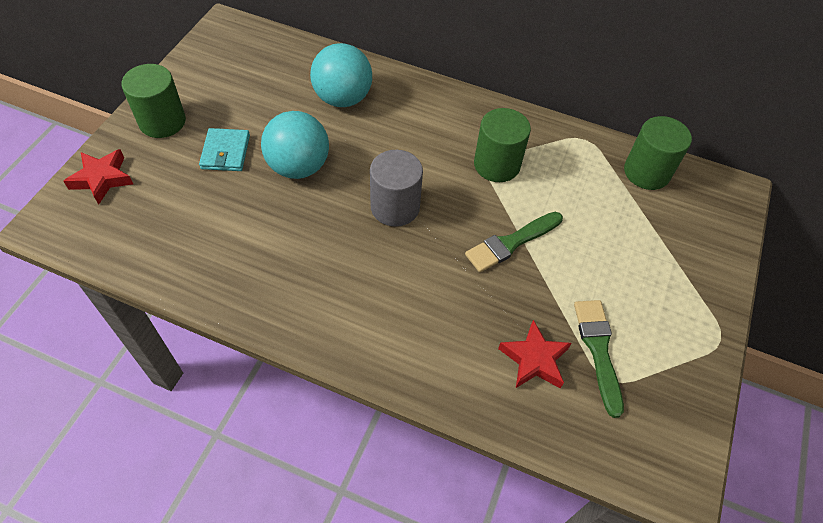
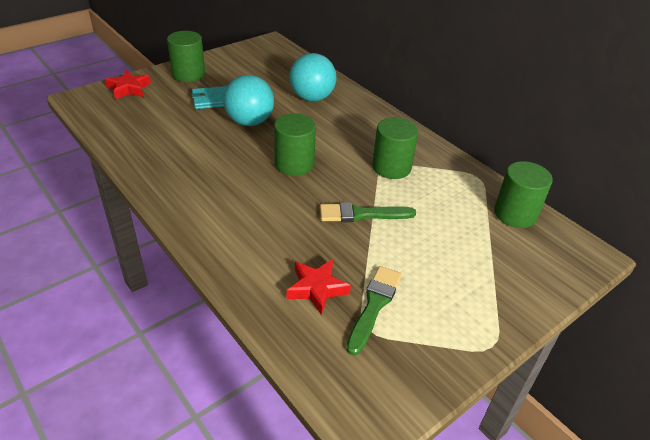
camera: 30 degrees right, 15 degrees down
(225, 152) = (211, 100): turquoise wallet -> turquoise wallet turned 45 degrees clockwise
(395, 207) = (294, 164): grey cylinder -> green cylinder

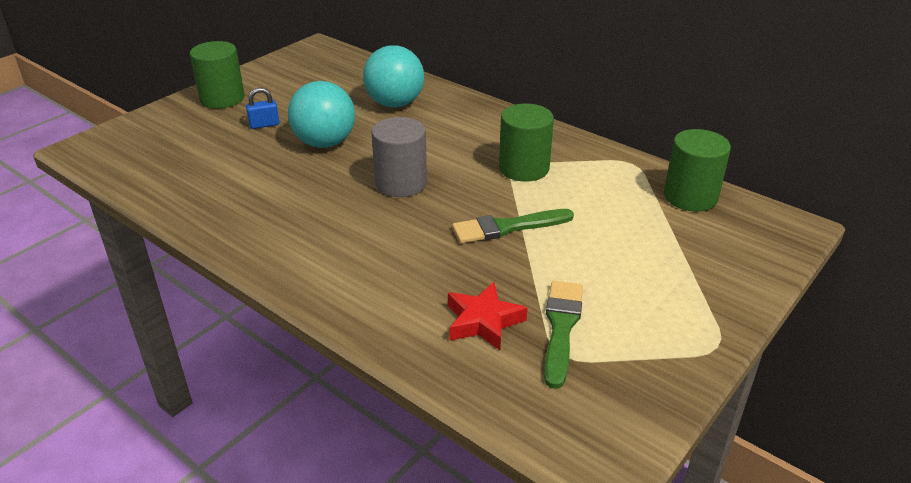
camera: 10 degrees left, 5 degrees down
(129, 89) = (146, 127): red star -> none
(211, 100) = (264, 125): turquoise wallet -> blue padlock
(294, 164) = (401, 183): green cylinder -> grey cylinder

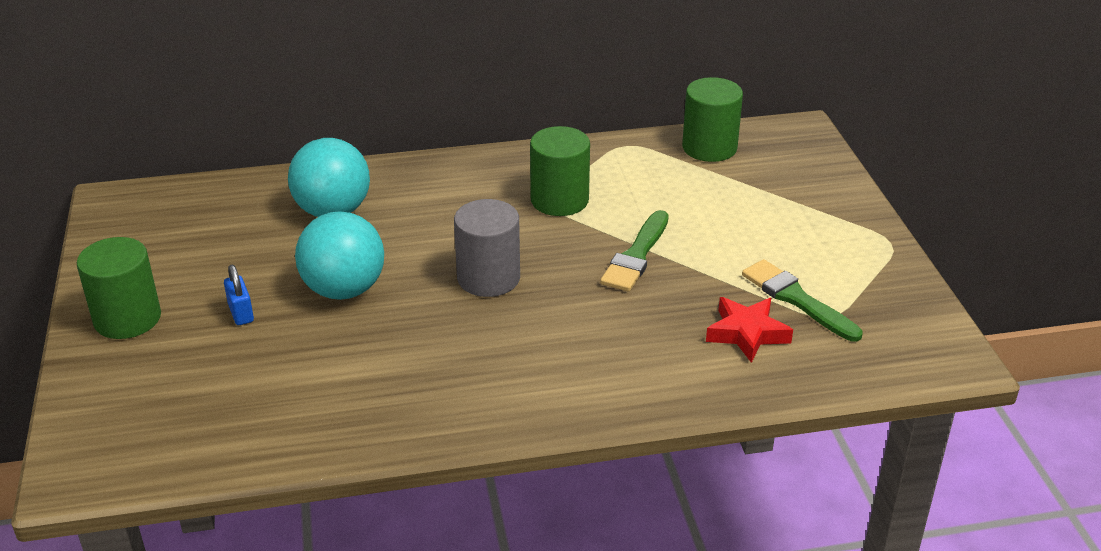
camera: 50 degrees left, 0 degrees up
(264, 125) = (241, 313): blue padlock -> blue padlock turned 45 degrees counterclockwise

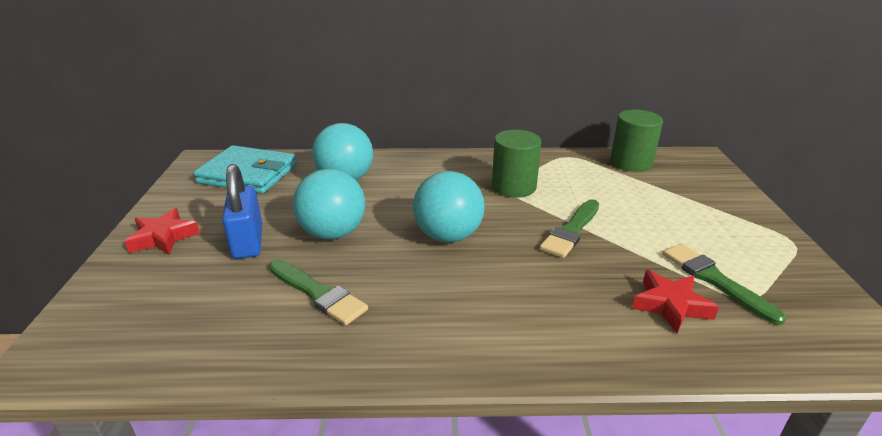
camera: 10 degrees right, 5 degrees down
(127, 318) = (163, 237): green cylinder -> red star
(193, 216) = (248, 174): none -> turquoise wallet
(241, 313) = (248, 242): blue padlock -> blue padlock, size x1.85
(353, 365) = (317, 293): none -> green brush
(488, 278) = (448, 236): grey cylinder -> turquoise ball

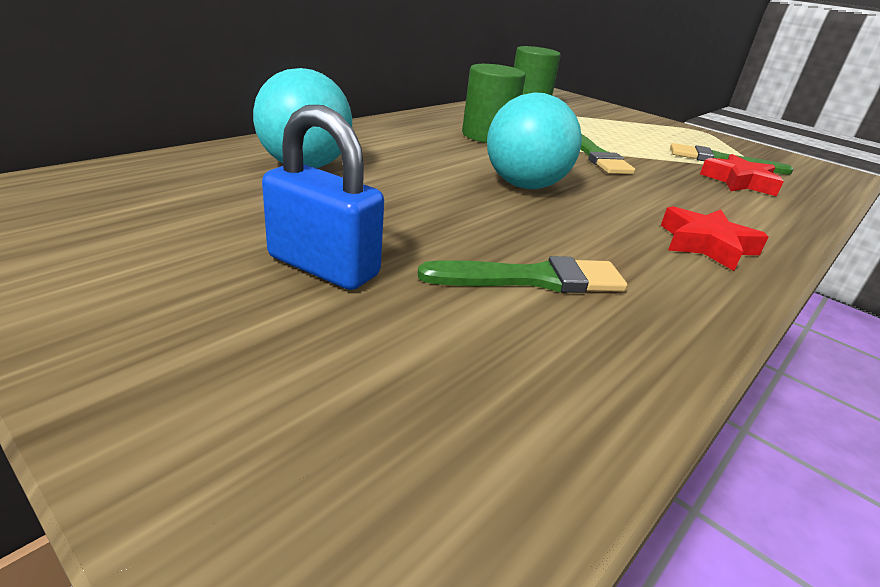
camera: 50 degrees left, 0 degrees up
(163, 237) = (146, 318): red star -> red star (706, 245)
(248, 174) = (129, 193): turquoise wallet -> none
(333, 233) = (412, 219): turquoise ball -> none

